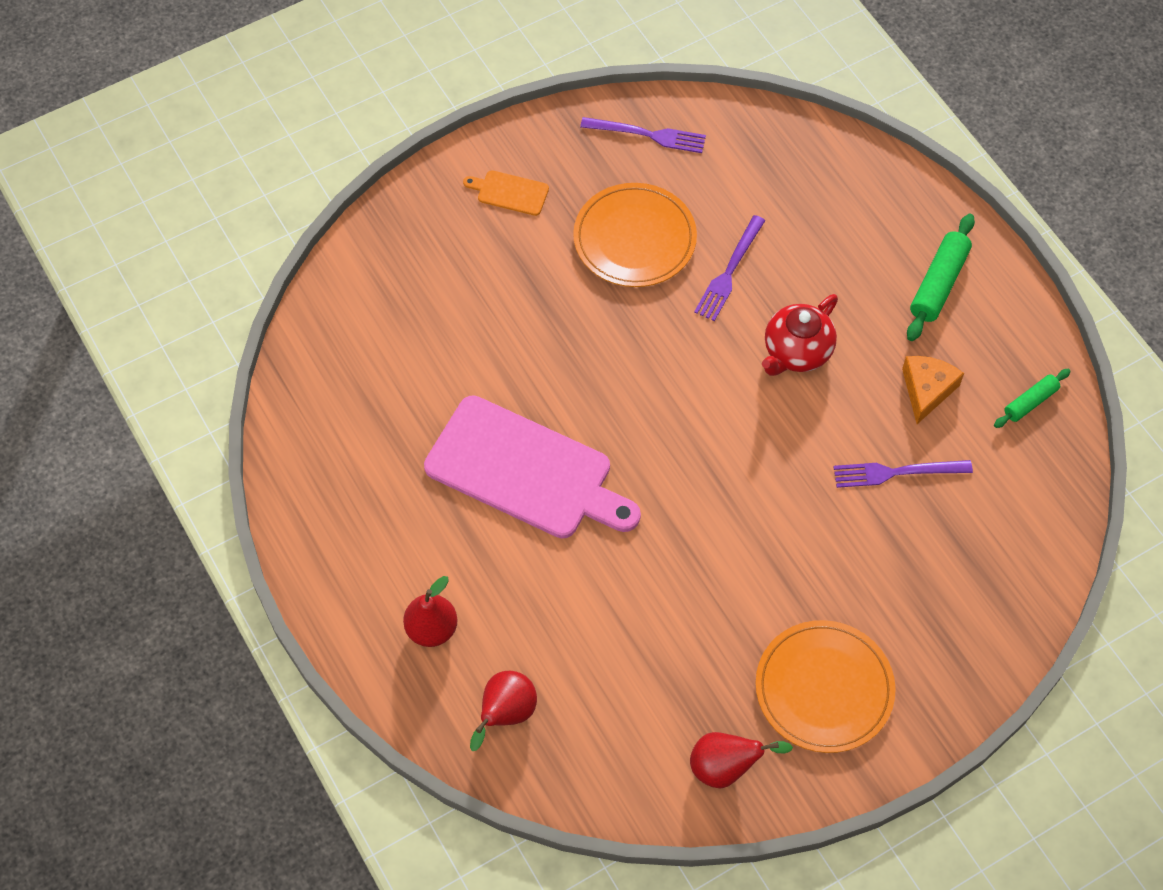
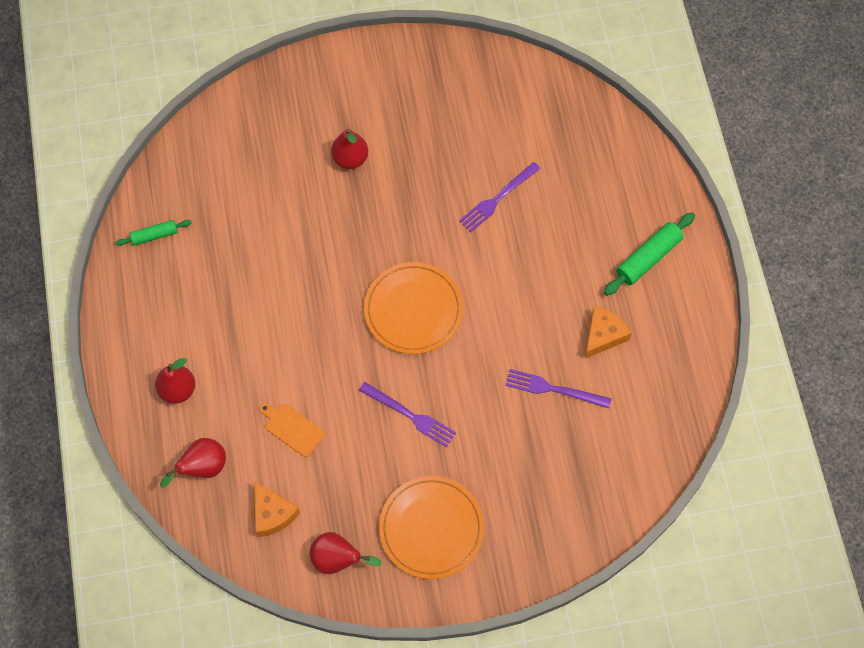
camera: 20 degrees right, 5 degrees up
(510, 192) = (364, 88): orange cutting board -> orange cutting board (292, 428)
(525, 471) = (289, 298): pink cutting board -> none
(528, 280) = (350, 159): none -> red pear
(619, 740) = (272, 514): none -> orange cheese
(634, 238) = (439, 152): orange plate -> orange plate (413, 310)
(648, 135) = (483, 76): purple fork -> purple fork (410, 415)
(796, 352) = (520, 275): red teapot -> none
(1030, 402) = (676, 370): green rolling pin -> green rolling pin (154, 235)

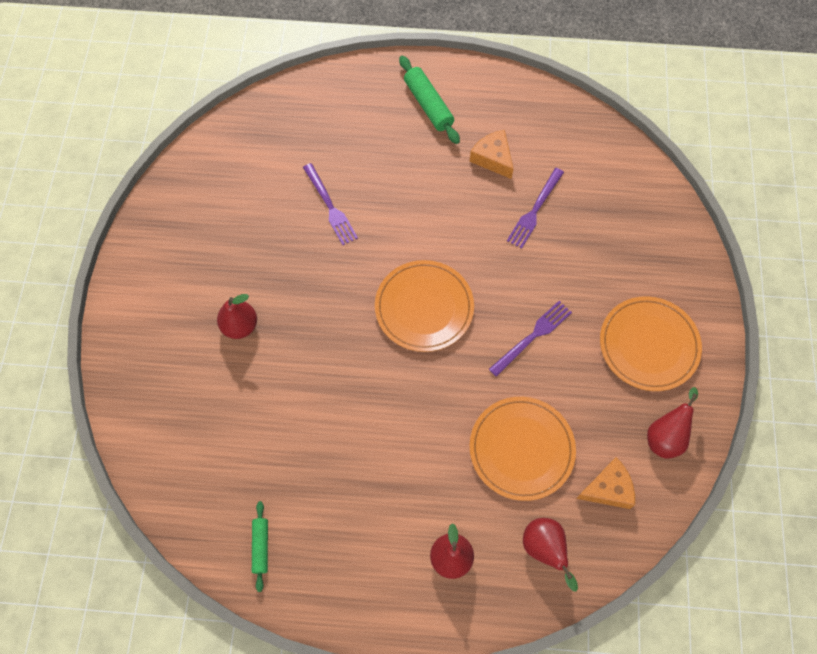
camera: 75 degrees left, 0 degrees up
(292, 428) = (521, 449): orange cutting board -> orange plate

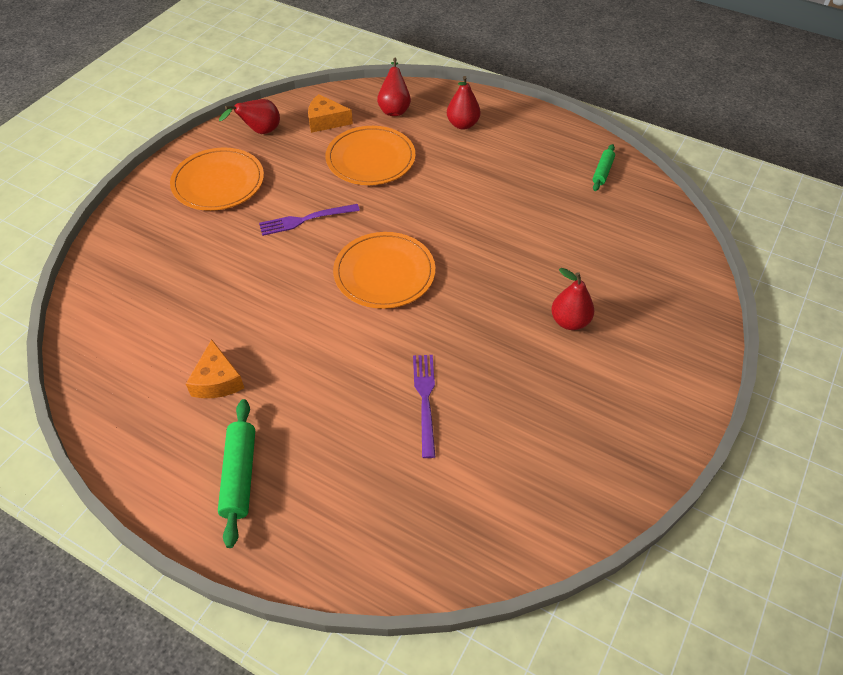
camera: 155 degrees left, 15 degrees down
(534, 210) = (219, 313): purple fork -> none

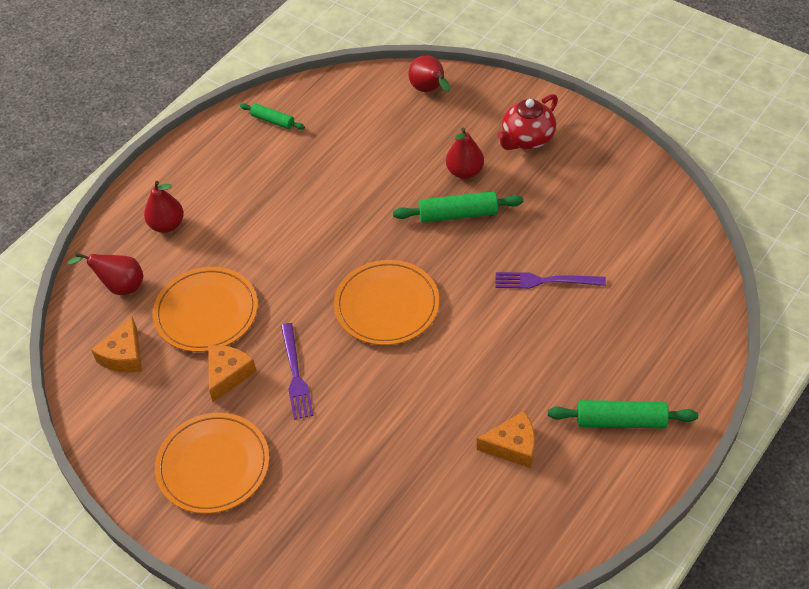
camera: 80 degrees left, 0 degrees up
(259, 132) = (125, 426): red pear -> red pear (429, 90)
(306, 180) = (228, 375): none -> orange cheese
(508, 319) = (458, 214): none -> green rolling pin
(633, 375) = (527, 139): none -> red teapot

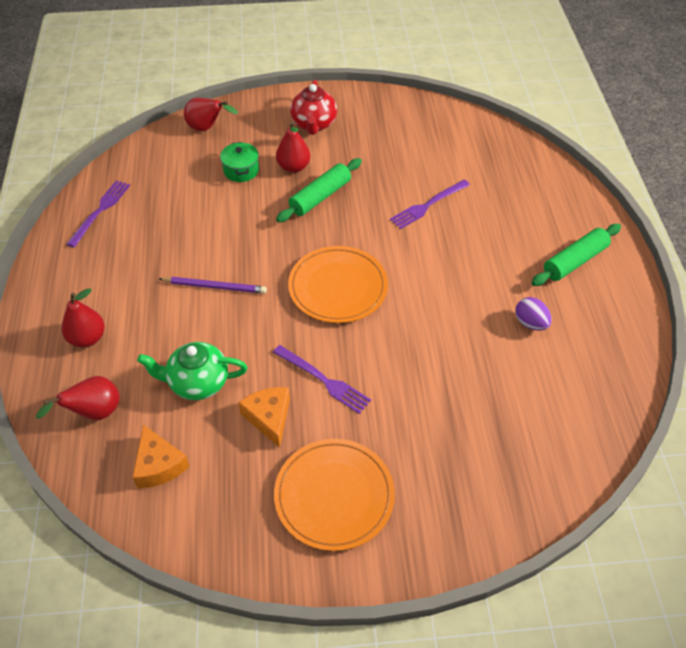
camera: 45 degrees left, 0 degrees up
(206, 312) = (197, 383): orange plate -> green teapot
(272, 121) = (100, 211): green rolling pin -> purple fork
(293, 242) = (215, 287): none -> purple pencil
(417, 148) = (241, 170): none -> green pot
(513, 446) = (530, 323): orange cheese -> purple egg

